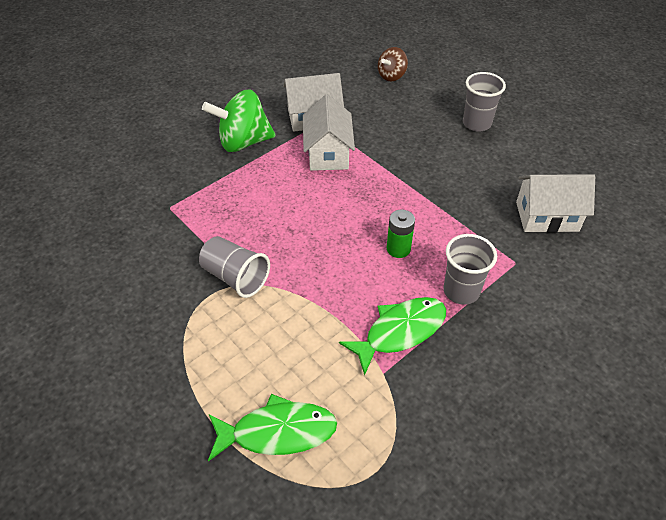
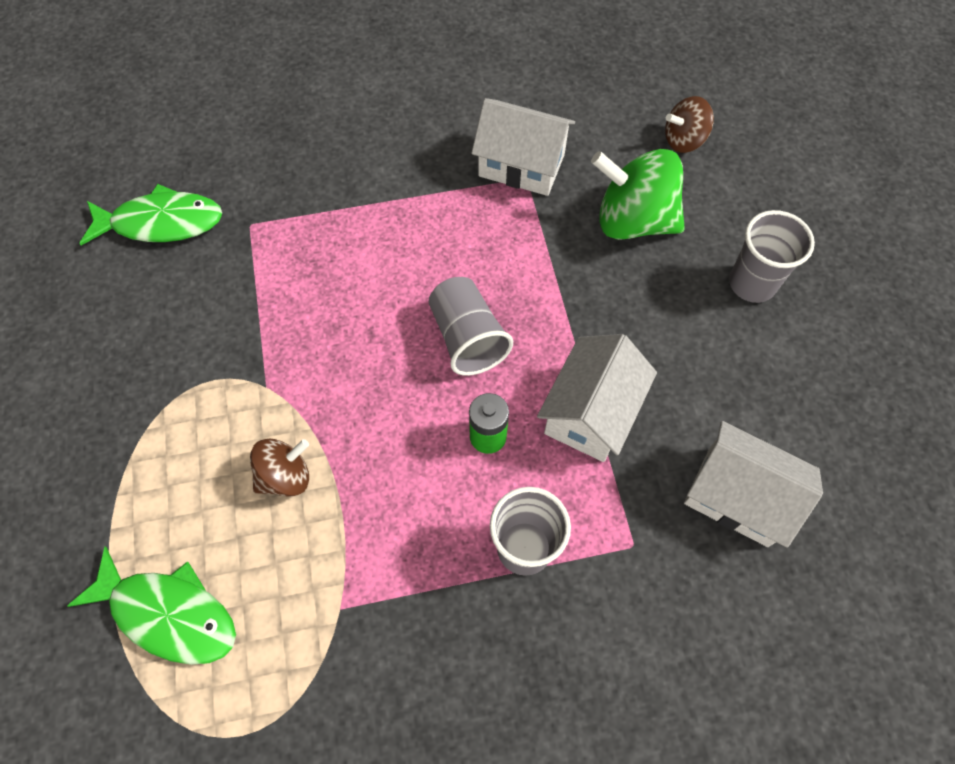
camera: 30 degrees right, 15 degrees up
(235, 277) = (260, 370): grey cup -> grey cup (467, 338)
(243, 142) = (403, 164): green spinning top -> green spinning top (633, 221)
(295, 323) = (285, 476): none -> brown spinning top
(328, 153) = (501, 234): white house -> white house (591, 412)
(400, 331) = (402, 562): green fish -> green fish (162, 223)

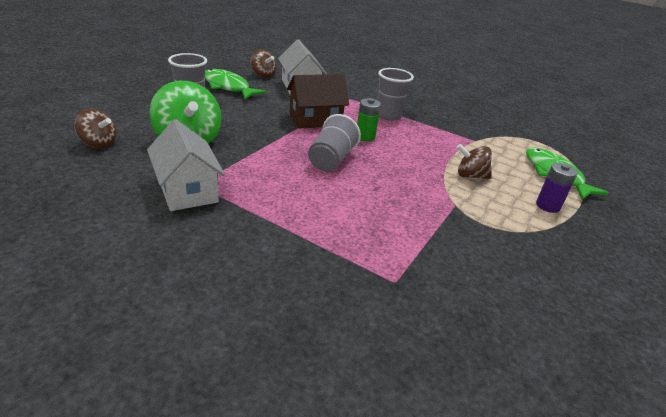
camera: 140 degrees left, 30 degrees down
(153, 497) = (547, 206): none -> purple battery
(162, 223) = (467, 333): green fish -> green fish (228, 87)
(591, 412) = (315, 119): white house -> brown house
(832, 470) = (263, 75): none -> brown spinning top

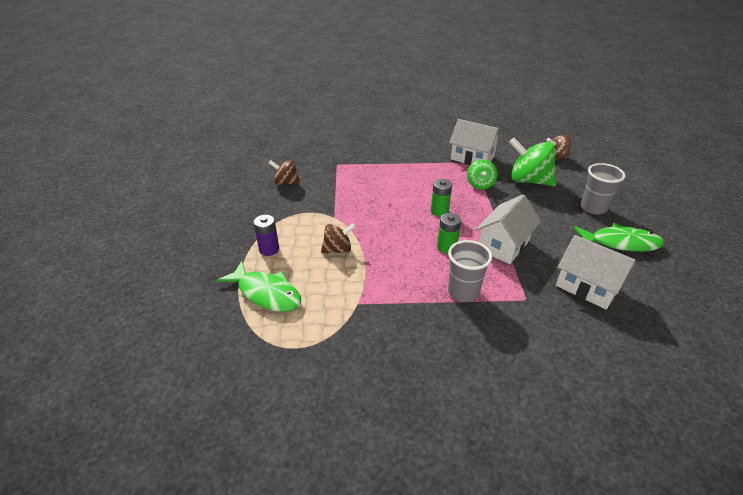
camera: 150 degrees right, 5 degrees up
(245, 160) = (480, 184): none -> green spinning top
(263, 75) = (643, 283): brown spinning top -> brown spinning top (286, 182)
(315, 119) = (503, 245): brown house -> white house
(331, 160) = (439, 211): grey cup -> green battery

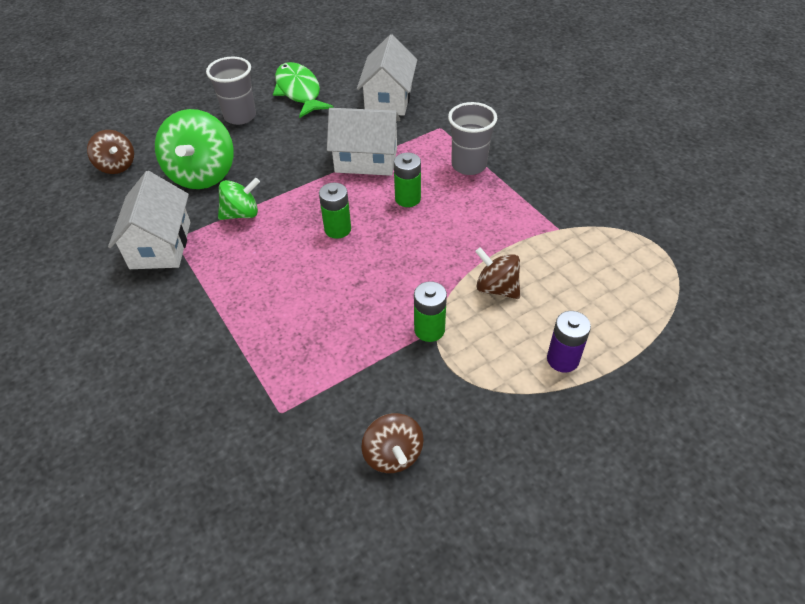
camera: 120 degrees left, 10 degrees up
(266, 293) = (627, 311): green fish -> none
(335, 215) = (429, 330): none -> green battery

